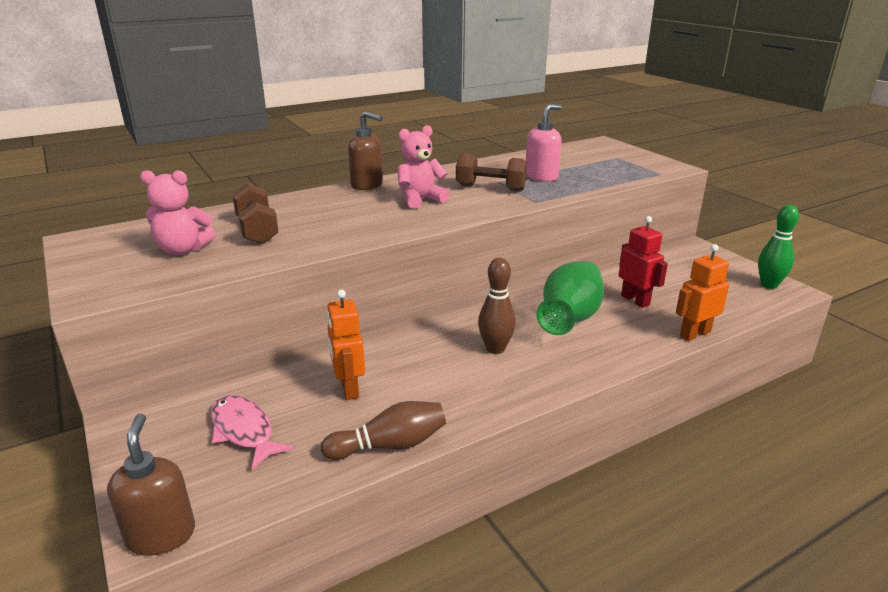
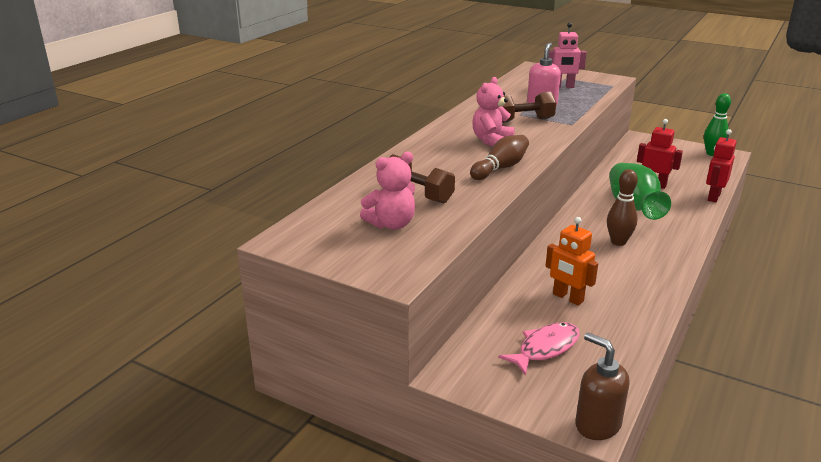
camera: 30 degrees left, 0 degrees up
(244, 431) = (545, 348): pink fish -> pink fish turned 120 degrees clockwise
(367, 185) = (429, 138): brown soap dispenser -> none
(390, 445) = (646, 321): brown bowling pin -> brown bowling pin (500, 168)
(598, 165) = (563, 86): none -> pink robot
(694, 334) = (713, 197): orange robot -> red robot

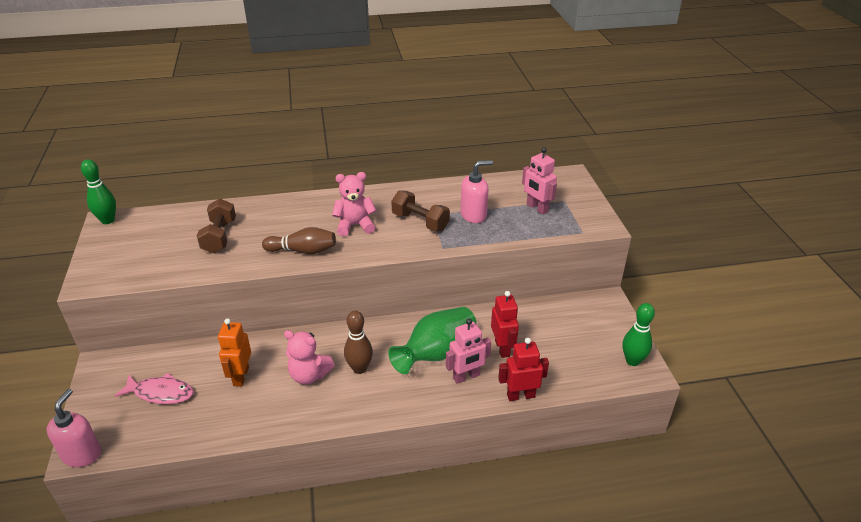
camera: 50 degrees right, 10 degrees up
(282, 240) = (108, 220): none -> green bowling pin
(391, 224) = (162, 247): pink teddy bear -> pink teddy bear (309, 375)
(597, 424) = (82, 454): brown soap dispenser -> pink soap dispenser
(673, 207) = (466, 377): none -> pink robot

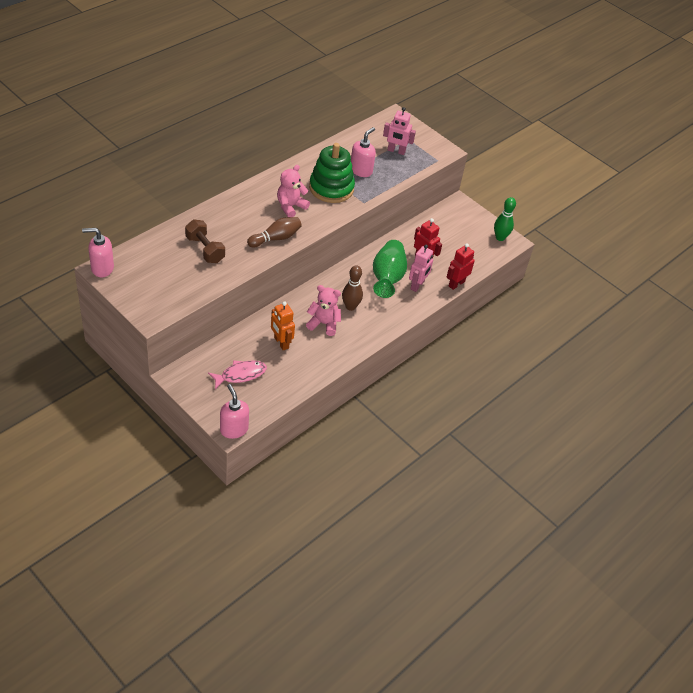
camera: 40 degrees left, 10 degrees up
(108, 220) = (102, 268): green bowling pin -> pink soap dispenser
(309, 375) = (323, 324): pink teddy bear -> pink teddy bear turned 150 degrees counterclockwise
(420, 222) = (331, 188): brown dumbbell -> green stacking toy

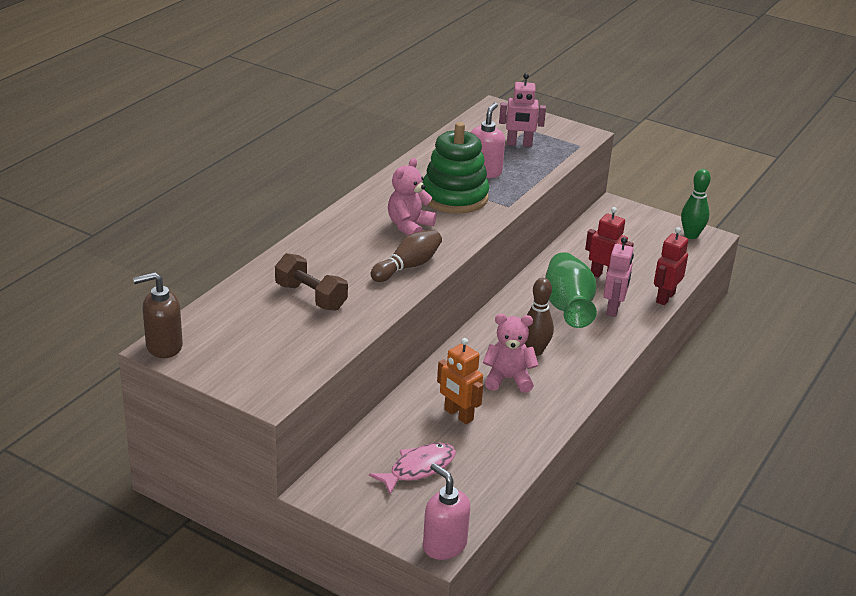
camera: 10 degrees left, 15 degrees down
(102, 268) = (163, 346): pink soap dispenser -> brown soap dispenser

